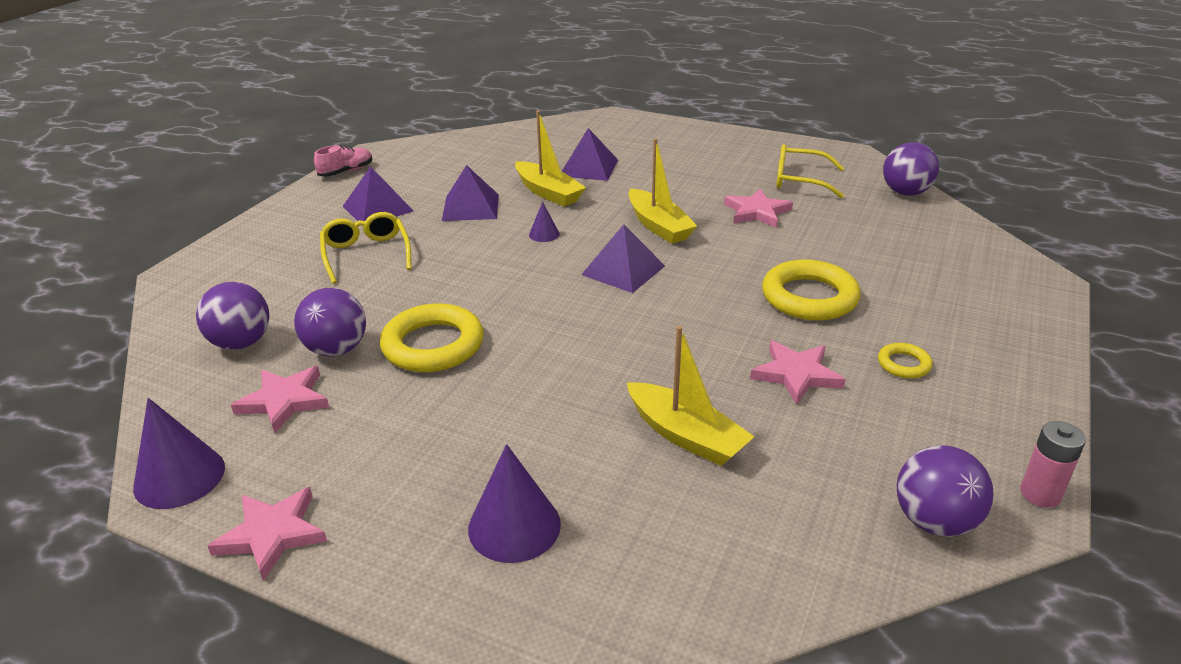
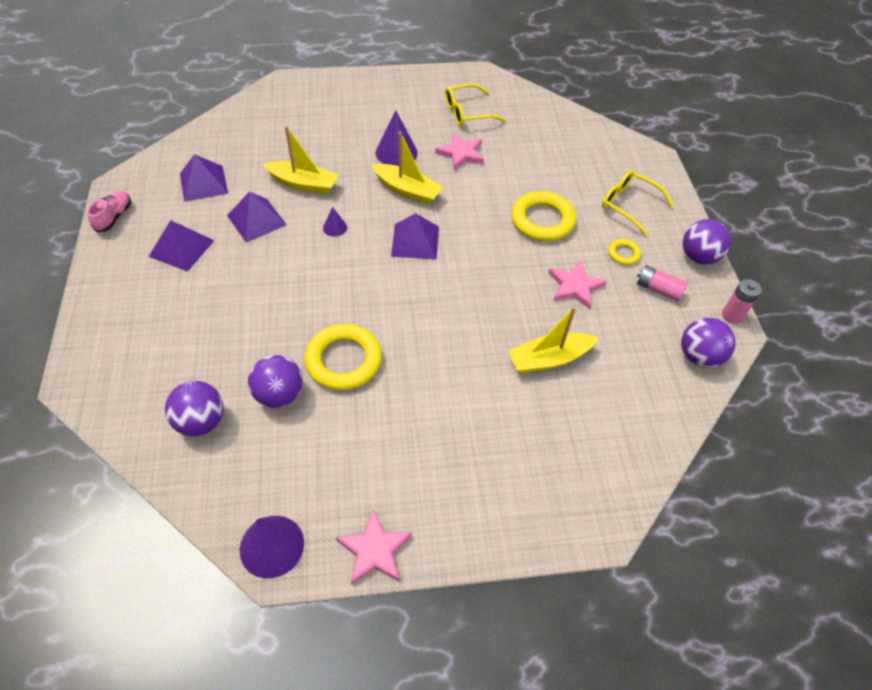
camera: 35 degrees left, 20 degrees up
(284, 401) = (284, 453): pink star -> none
(366, 254) = (217, 299): yellow glasses -> yellow glasses (629, 205)
(514, 526) = (506, 468): purple cone -> purple cone (396, 152)
(588, 168) = (313, 147): purple pyramid -> purple pyramid (203, 183)
(686, 435) = (549, 359): yellow boat -> yellow boat turned 150 degrees clockwise
(905, 193) = (538, 103): purple ball -> purple ball (698, 257)
(928, 419) = (658, 289): none -> pink battery

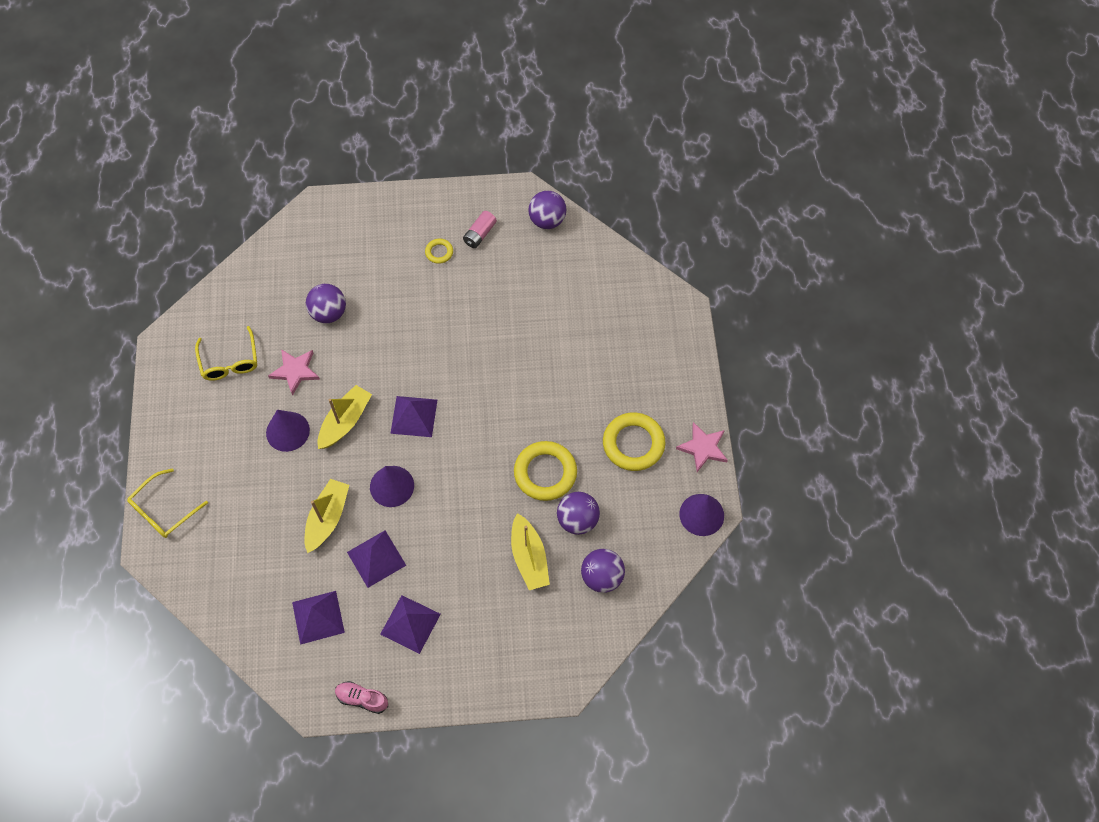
camera: 85 degrees left, 10 degrees up
(335, 227) = (392, 486): purple cone -> purple cone, size x1.93
(542, 220) = (394, 309): yellow ring -> yellow ring (633, 444)
(549, 359) = (547, 322): yellow boat -> yellow boat (529, 557)
(575, 286) = (474, 294): pink star -> none
(629, 205) = (380, 237): yellow glasses -> yellow glasses (164, 510)
(698, 257) = (446, 198): purple ball -> purple ball (329, 313)
(732, 315) = (509, 189): pink battery -> none

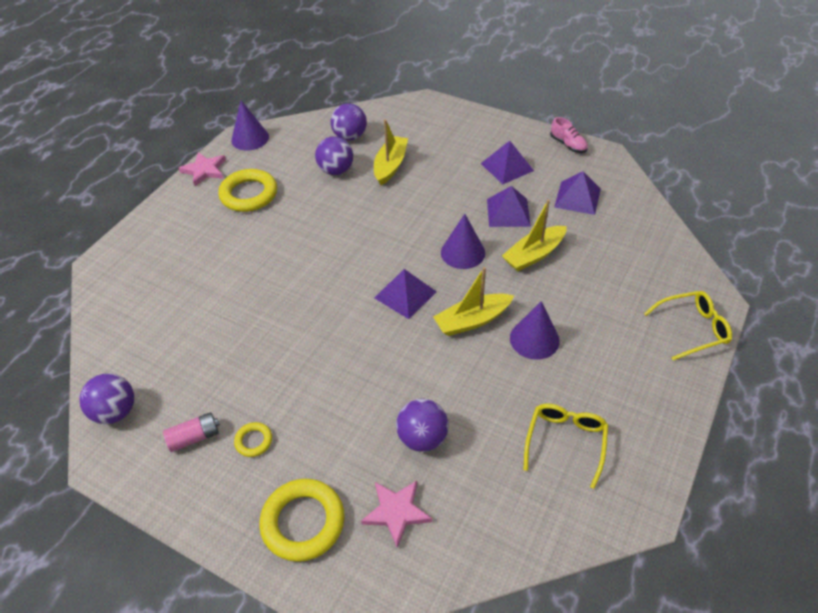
camera: 145 degrees left, 15 degrees down
(295, 371) = (496, 393): pink star -> pink star (396, 512)
(545, 473) = (332, 206): yellow ring -> yellow ring (303, 522)

